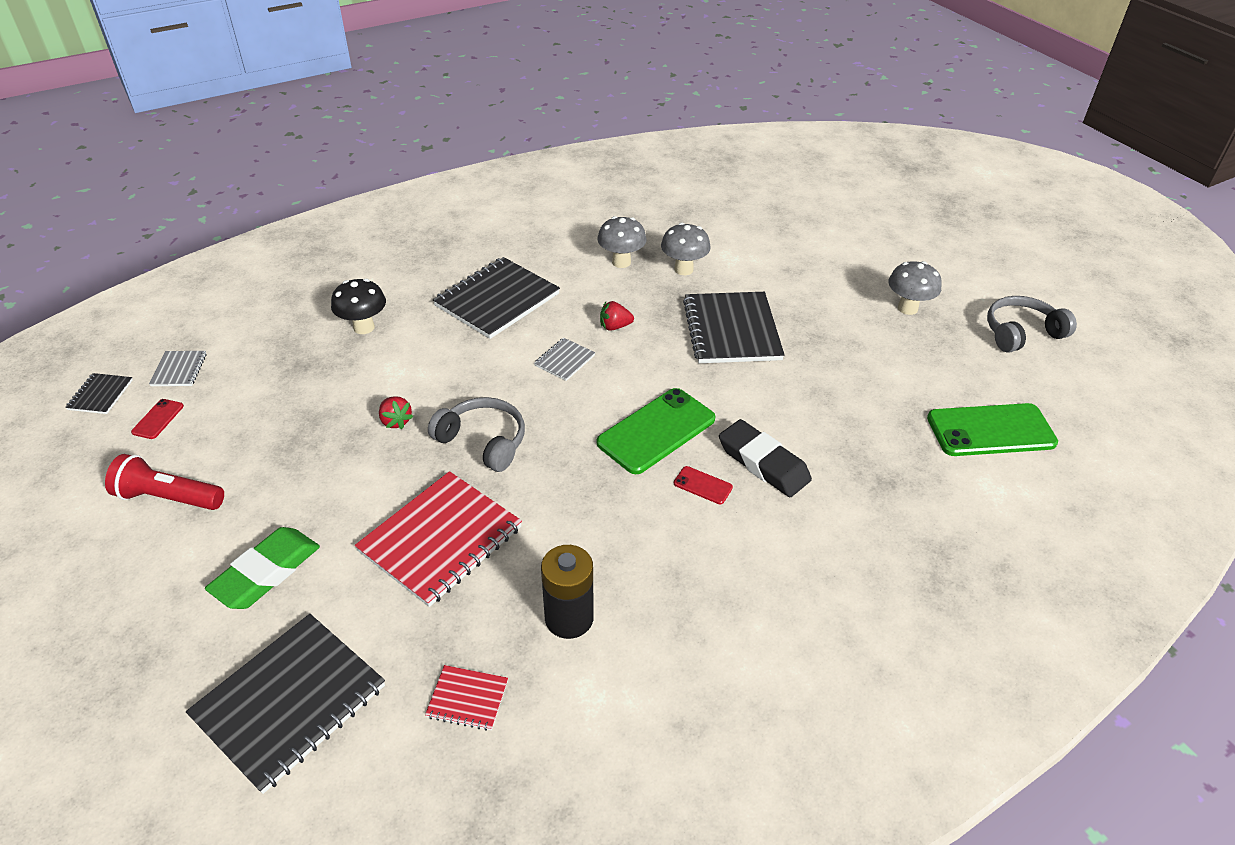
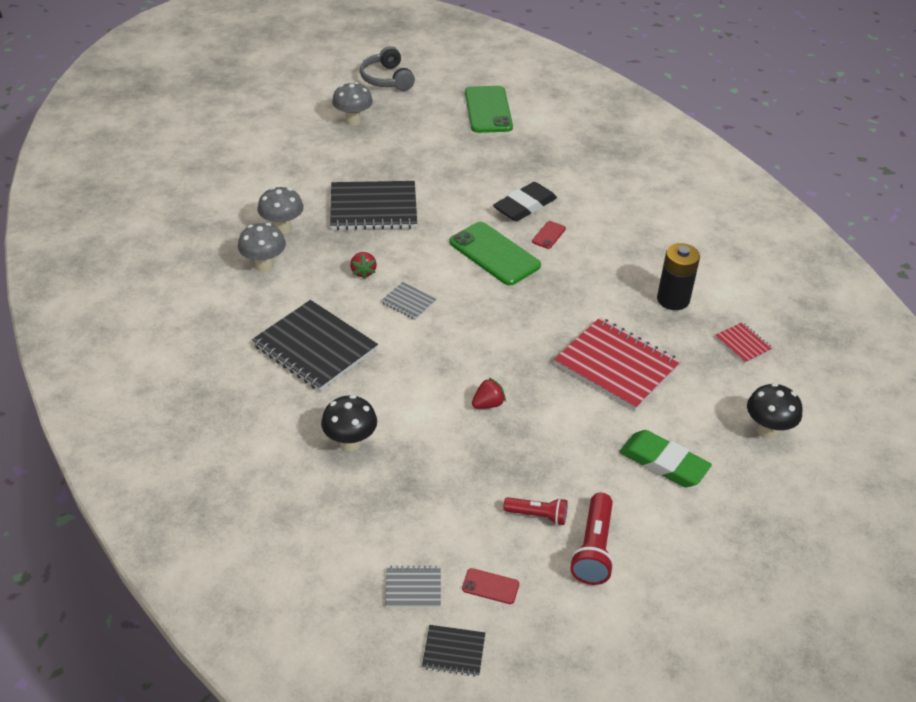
camera: 90 degrees left, 0 degrees up
(229, 455) = (538, 515): none -> red flashlight
(290, 702) = (767, 430): black notebook -> black mushroom
(467, 699) = (743, 344): red notebook -> red notebook turned 45 degrees counterclockwise
(483, 441) = (510, 348): grey headphones -> none

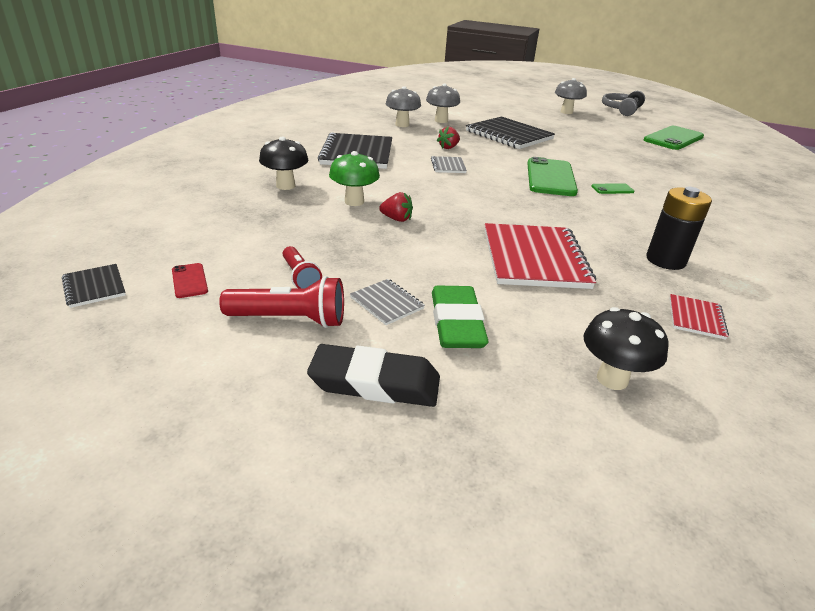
camera: 50 degrees right, 10 degrees down
(413, 588) = (157, 248): grey notebook -> grey notebook (387, 303)
(430, 412) = (354, 202): none -> green mushroom
(525, 206) = (619, 173): black eraser -> black eraser (375, 383)
(548, 235) = (612, 189): red phone -> green phone
(593, 549) = (290, 319): red flashlight -> red flashlight turned 150 degrees counterclockwise

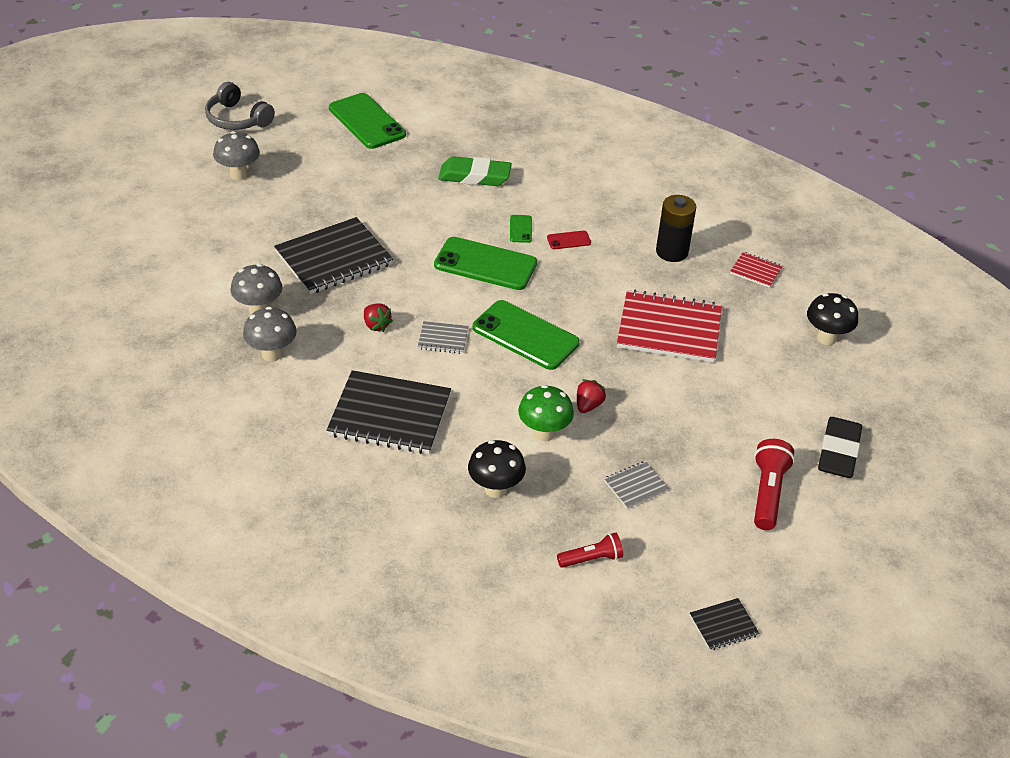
camera: 80 degrees left, 10 degrees up
(189, 281) = (711, 559): red phone -> red phone (568, 240)
(300, 277) = (703, 484): red flashlight -> red flashlight (591, 559)
(387, 303) = (742, 433): grey notebook -> grey notebook (635, 486)
(456, 323) = (768, 398): green eraser -> green eraser (474, 176)
(473, 193) = (525, 335): none -> green phone

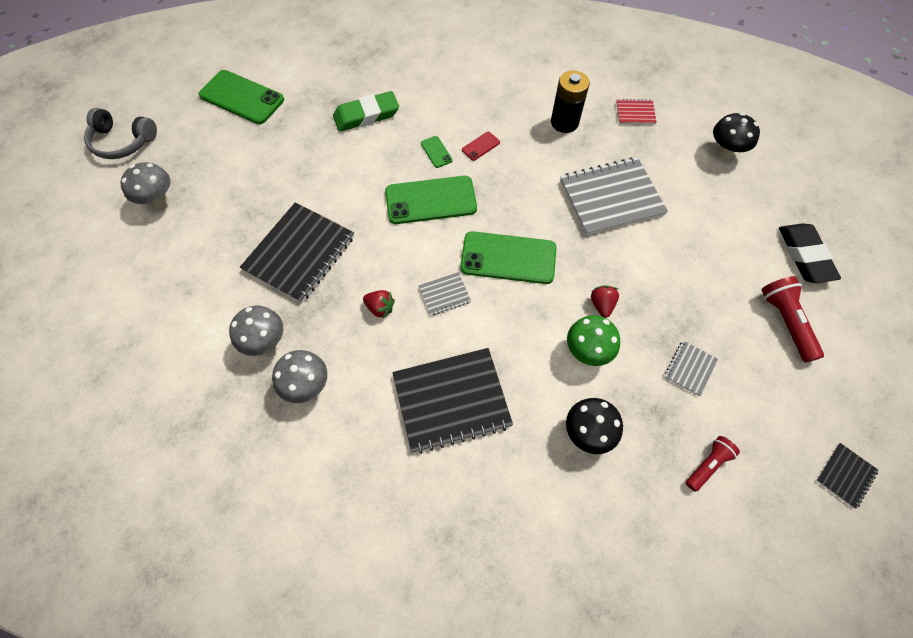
camera: 25 degrees left, 20 degrees up
(669, 329) = (611, 197): red notebook -> grey notebook

